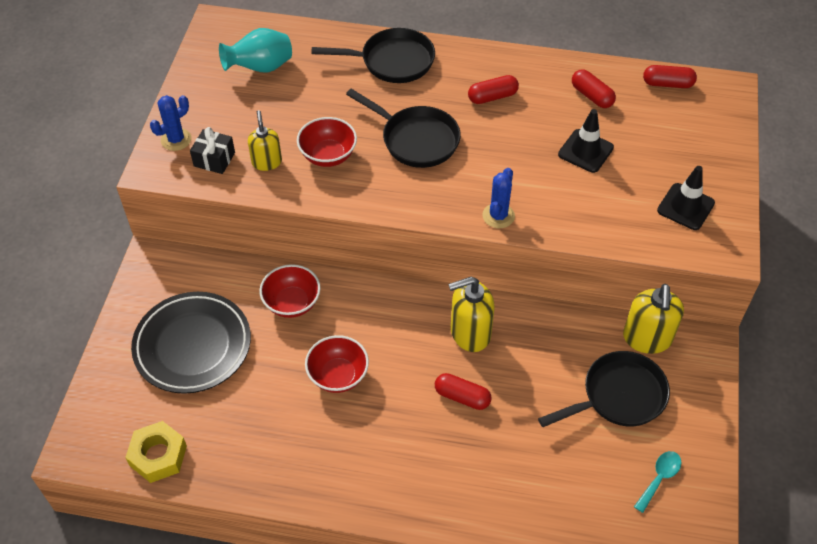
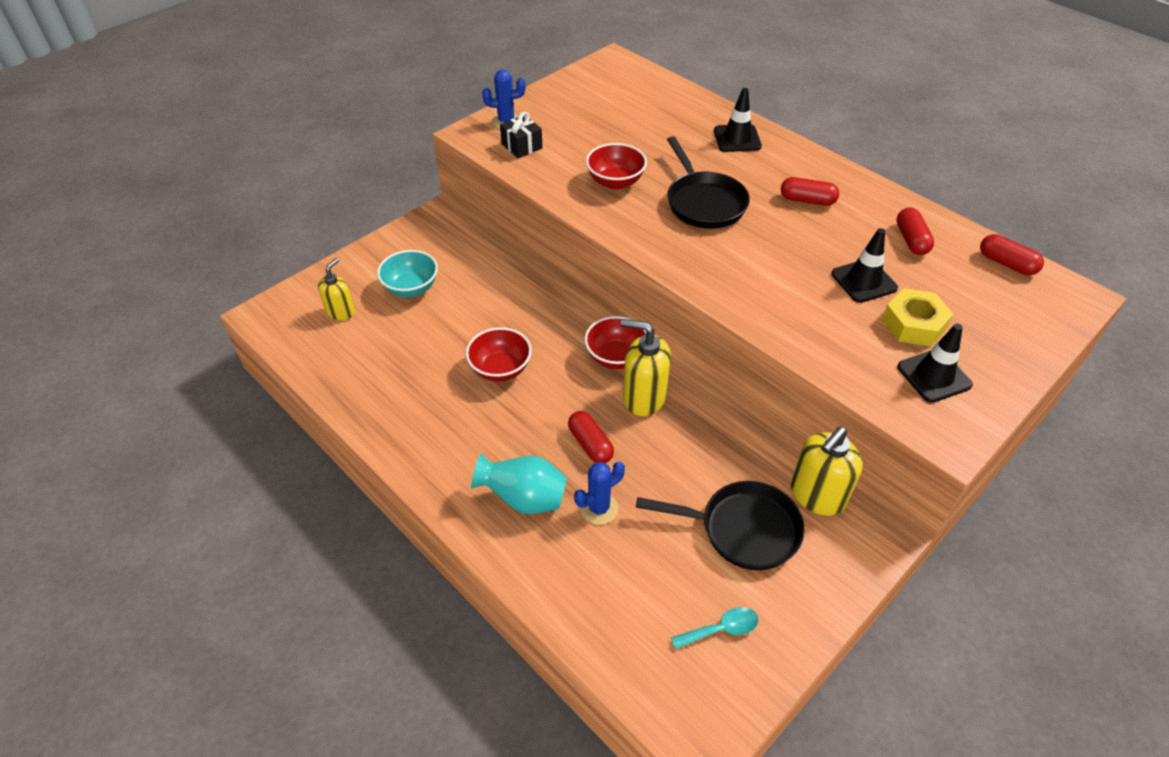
camera: 35 degrees right, 5 degrees down
(158, 456) = (313, 350): yellow nut -> yellow nut (913, 324)
(192, 346) = (411, 288): black plate -> turquoise bowl
(260, 68) = (619, 100): turquoise vase -> turquoise vase (524, 499)
(266, 162) = (560, 165): yellow soap dispenser -> yellow soap dispenser (341, 312)
(292, 303) = (514, 297): red bowl -> red bowl (616, 357)
(392, 61) = (737, 138): black pan -> black traffic cone
(498, 216) = (726, 293): blue cactus -> blue cactus (599, 508)

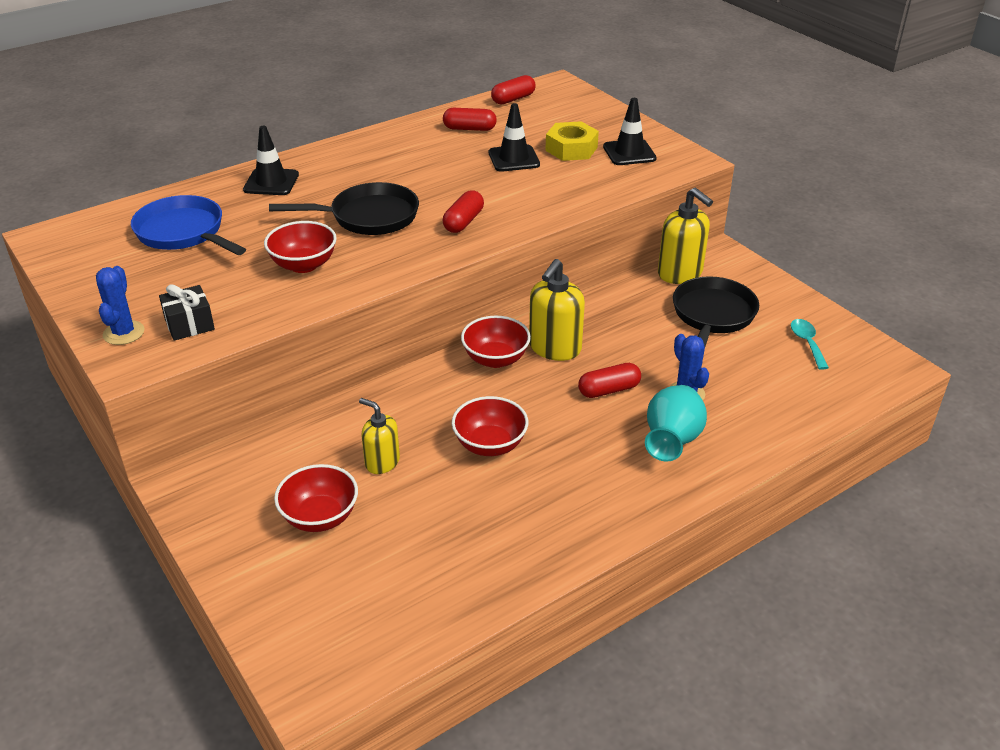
camera: 80 degrees left, 10 degrees down
(341, 312) = (338, 593): yellow soap dispenser -> yellow soap dispenser (382, 462)
(411, 288) = (320, 517): turquoise bowl -> red bowl
(641, 115) = (184, 233): none -> blue pan
(807, 200) = (393, 163): red capsule -> red capsule (463, 222)

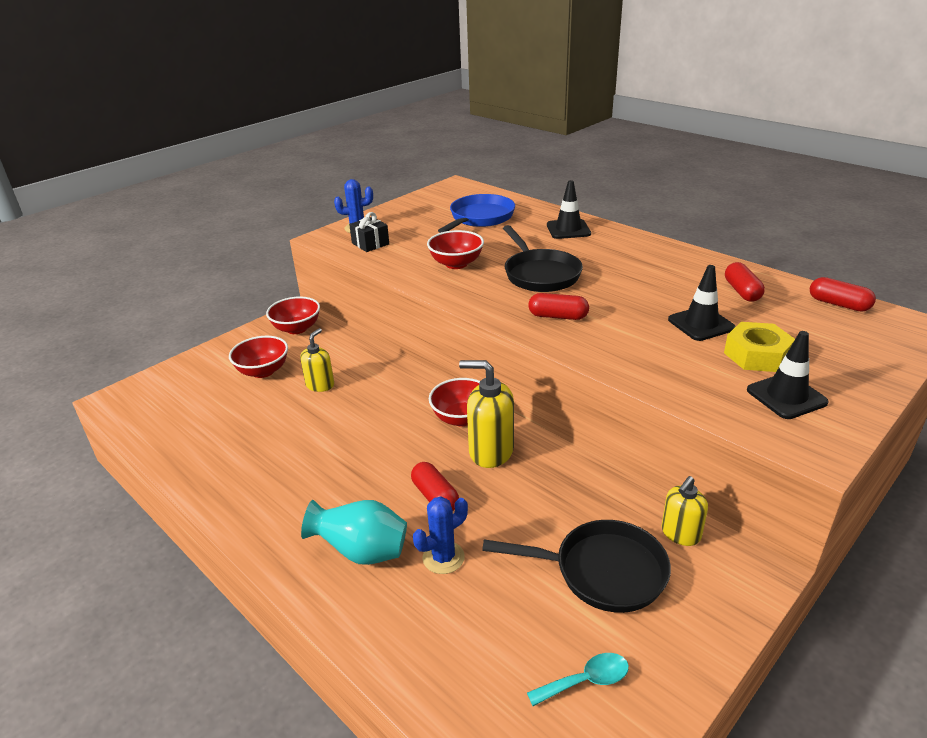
camera: 80 degrees right, 5 degrees down
(490, 445) = (345, 434): red bowl -> red bowl (297, 328)
(680, 273) = (680, 534): yellow soap dispenser -> yellow soap dispenser, size x0.63

